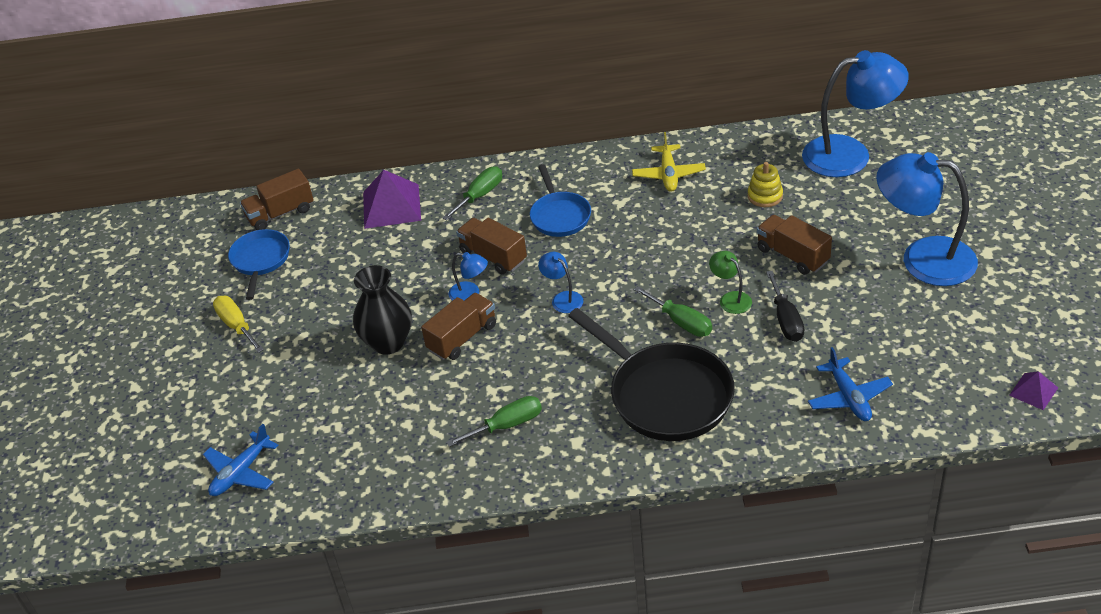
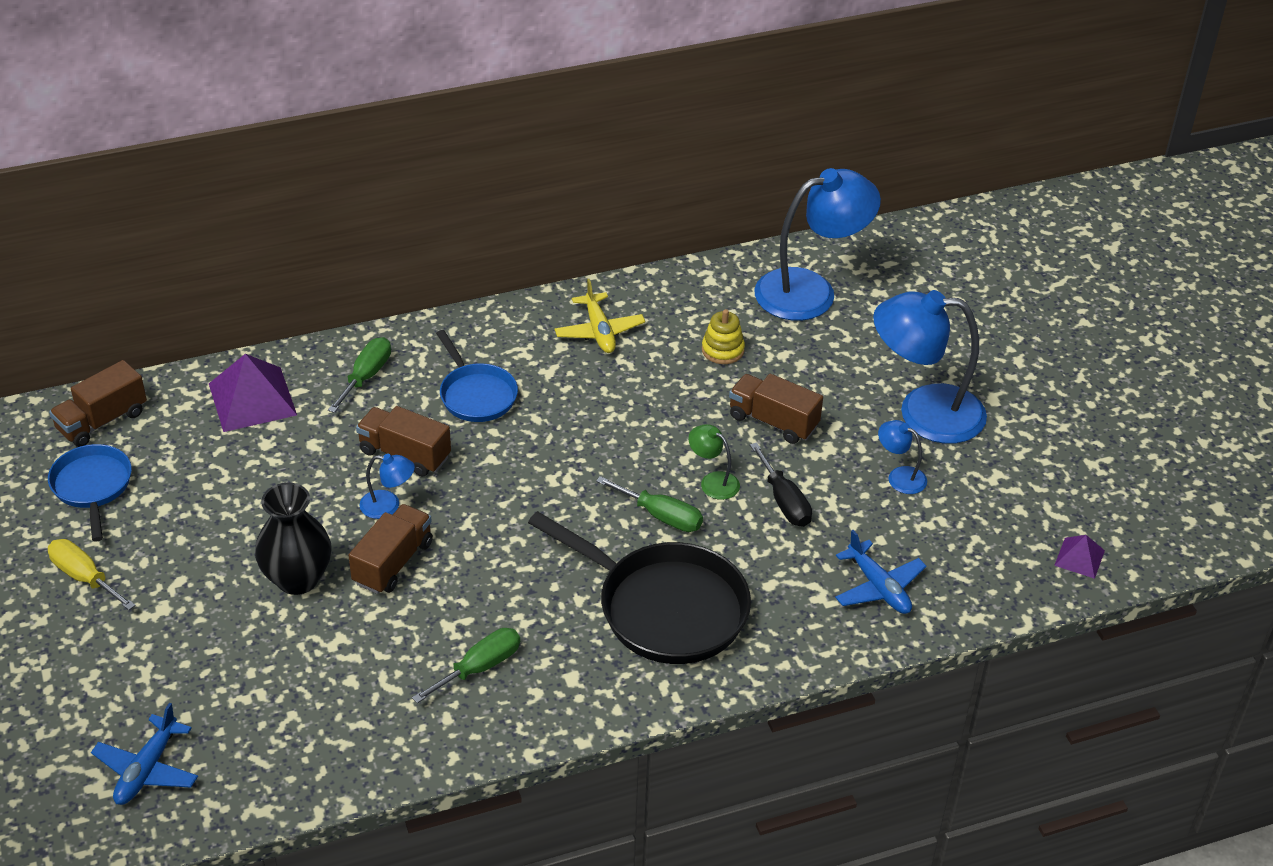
camera: 20 degrees left, 0 degrees up
(563, 298) = (508, 500): blue lamp -> blue lamp (899, 476)

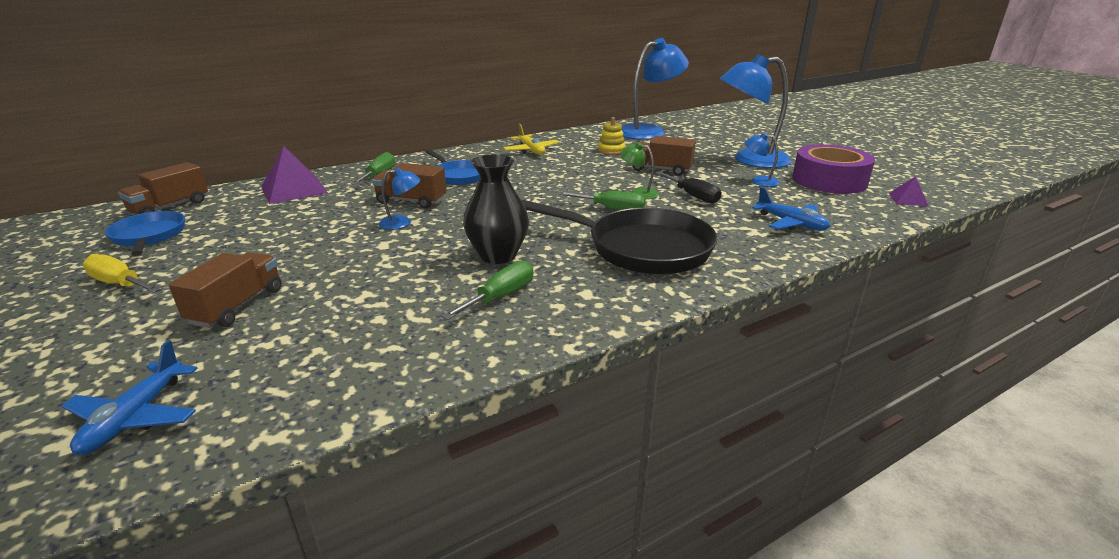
camera: 10 degrees left, 15 degrees down
(297, 579) = (326, 264): black vase -> black vase (498, 255)
(393, 563) = (410, 248): brown truck -> brown truck (237, 306)
(1003, 491) = (829, 180): none -> purple tape

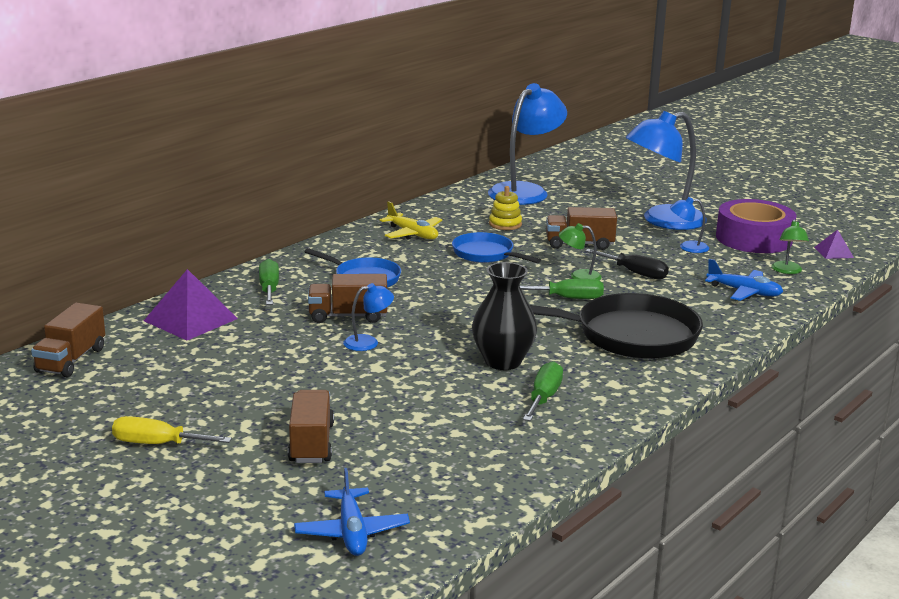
camera: 20 degrees left, 5 degrees down
(149, 236) = (104, 395): blue pan -> blue pan (486, 254)
(849, 210) = (787, 271): none -> green lamp

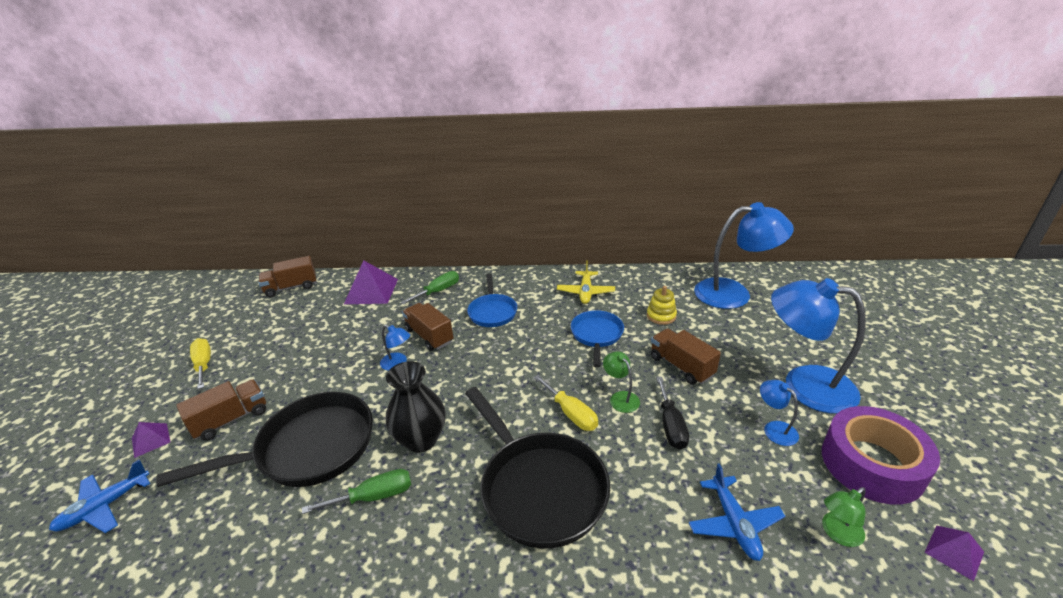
camera: 55 degrees right, 10 degrees up
(268, 495) = (151, 440): none -> purple pyramid
(431, 412) = (309, 448): none -> black pan
(567, 298) = (571, 413): green screwdriver -> yellow screwdriver

